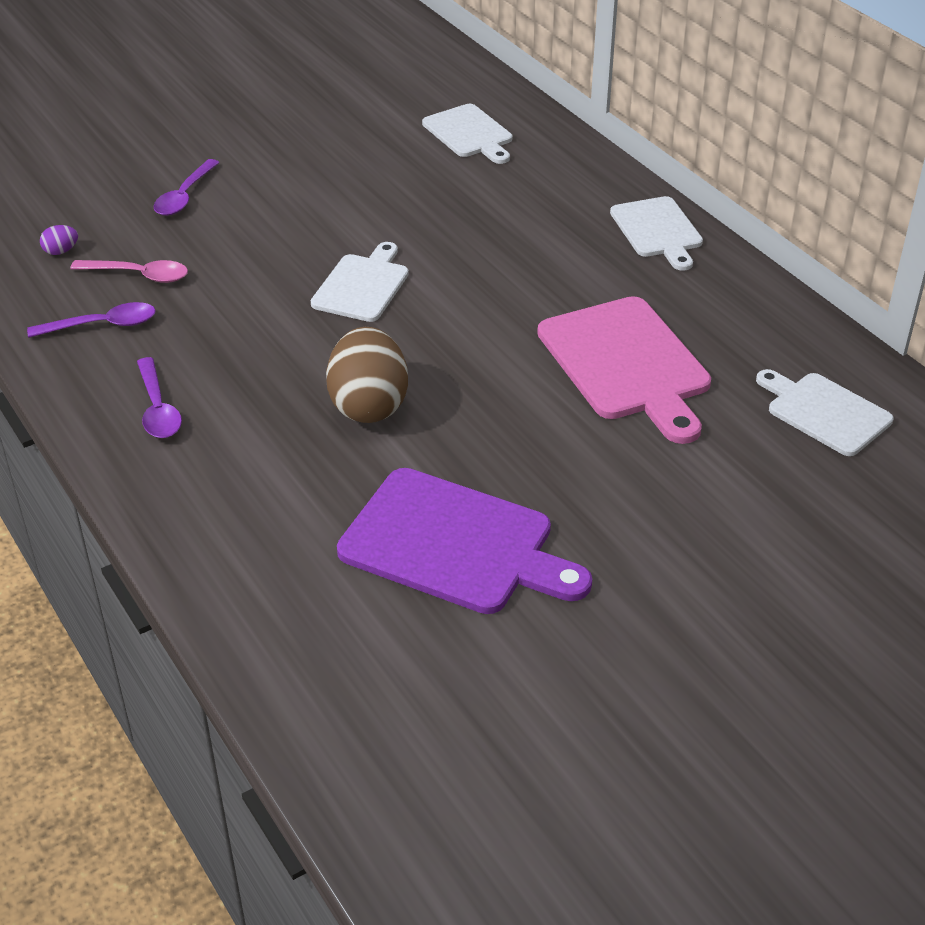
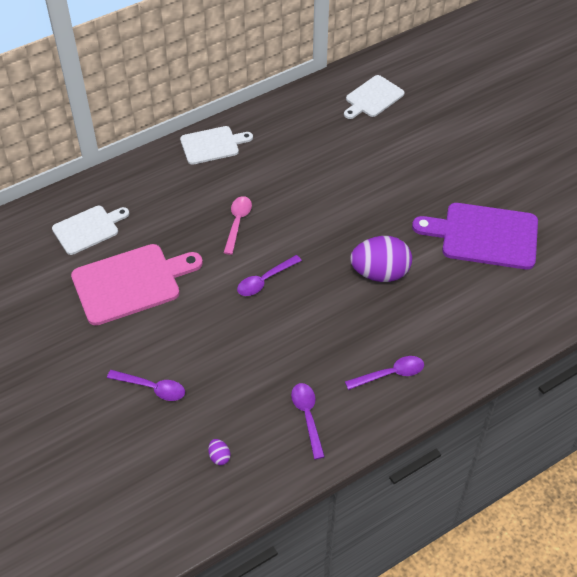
camera: 90 degrees left, 10 degrees up
(138, 275) = (250, 403): pink spoon -> pink spoon (237, 223)
(362, 285) = (265, 280): white cutting board -> purple spoon
(368, 405) = (380, 273): brown egg -> purple egg
(455, 544) = (484, 235): purple cutting board -> purple cutting board turned 105 degrees counterclockwise
(626, 364) = (338, 165): pink cutting board -> pink cutting board (131, 283)

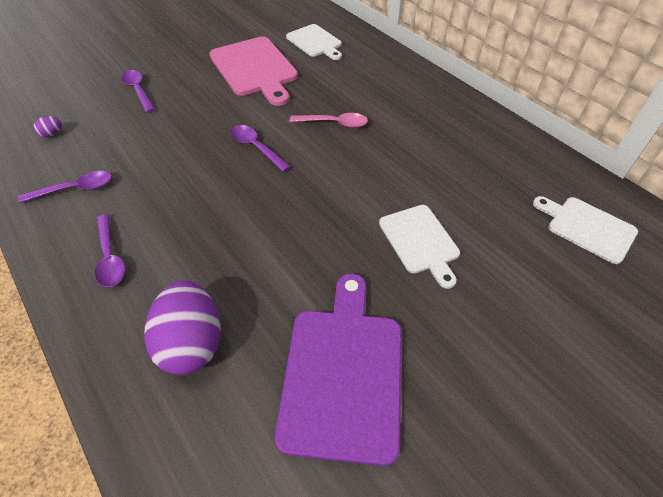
camera: 85 degrees right, 0 degrees up
(152, 388) = (138, 91): purple spoon -> purple spoon turned 135 degrees clockwise
(212, 145) = (441, 98): white cutting board -> white cutting board (420, 242)
(380, 273) = (266, 244): purple egg -> purple egg (192, 342)

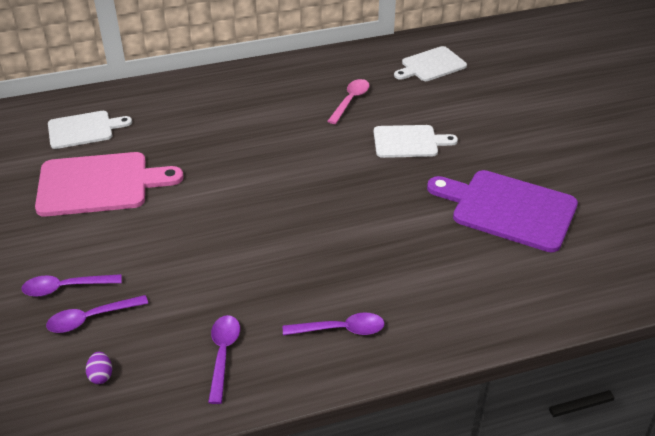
camera: 70 degrees left, 10 degrees down
(192, 342) = (457, 283): purple egg -> none
(256, 147) = (241, 207): purple spoon -> purple spoon (91, 318)
(334, 123) = (237, 150): pink spoon -> pink spoon (350, 101)

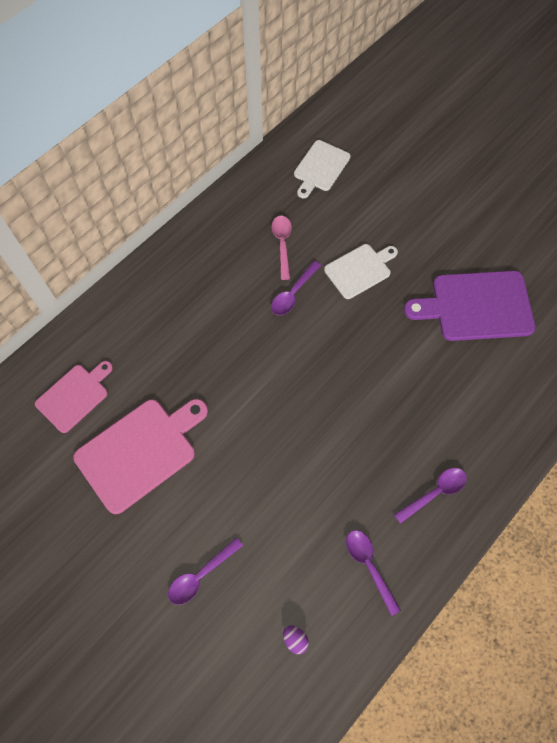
camera: 30 degrees left, 25 degrees up
(84, 129) = (75, 396): white cutting board -> pink cutting board
(91, 318) = (245, 592): purple spoon -> purple spoon (293, 293)

